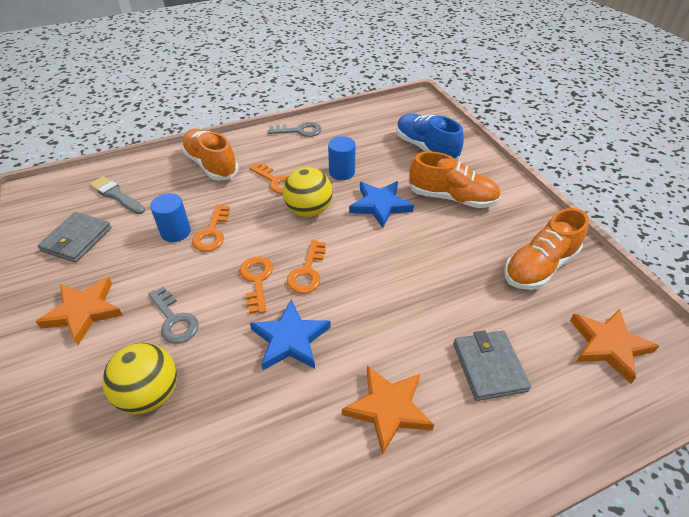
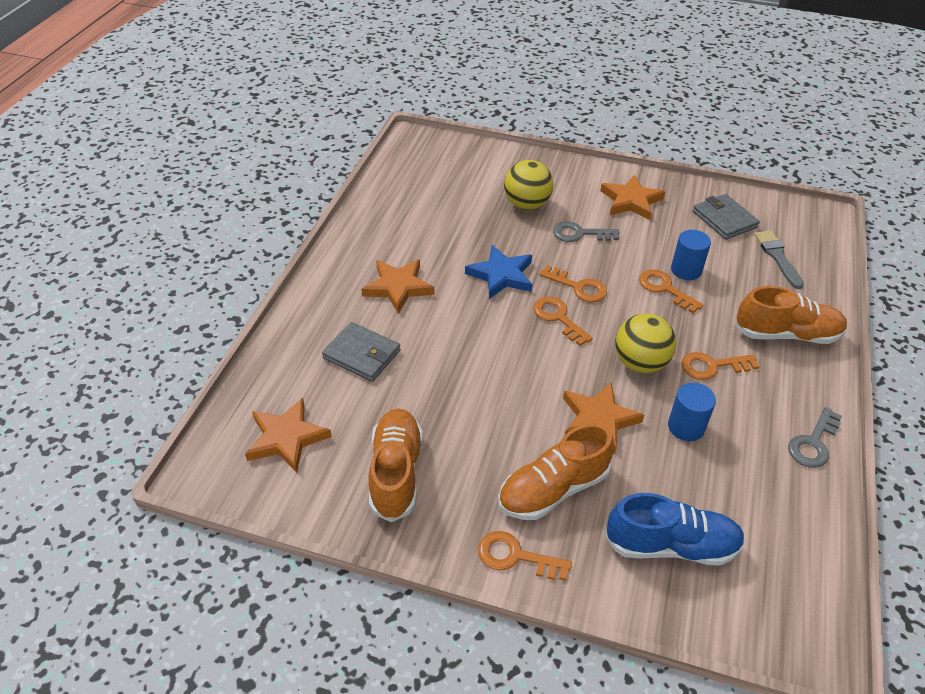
camera: 130 degrees right, 0 degrees up
(116, 195) = (777, 257): grey brush -> grey brush turned 90 degrees counterclockwise
(380, 205) = (598, 420): blue star -> orange star
(507, 190) = (515, 556): none -> orange key

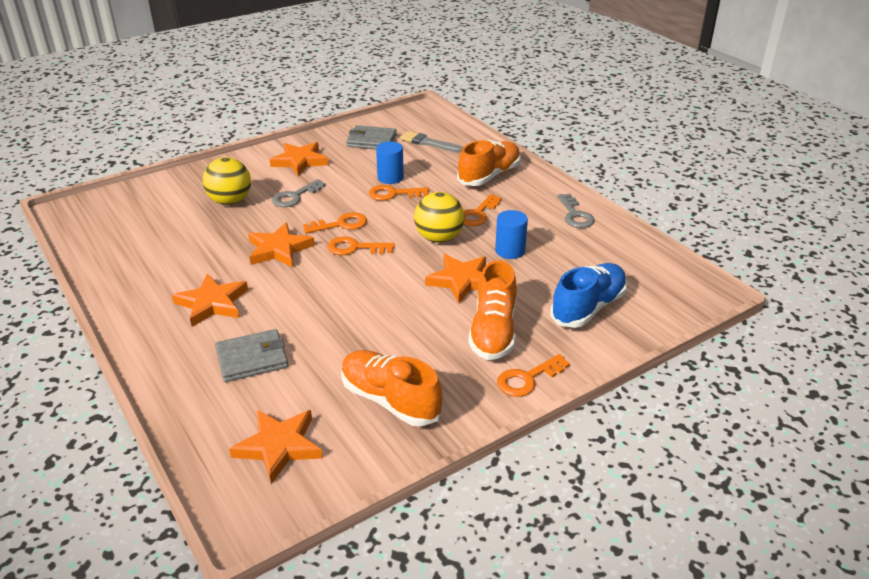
camera: 50 degrees left, 10 degrees down
(501, 275) = (279, 249): blue star -> orange star

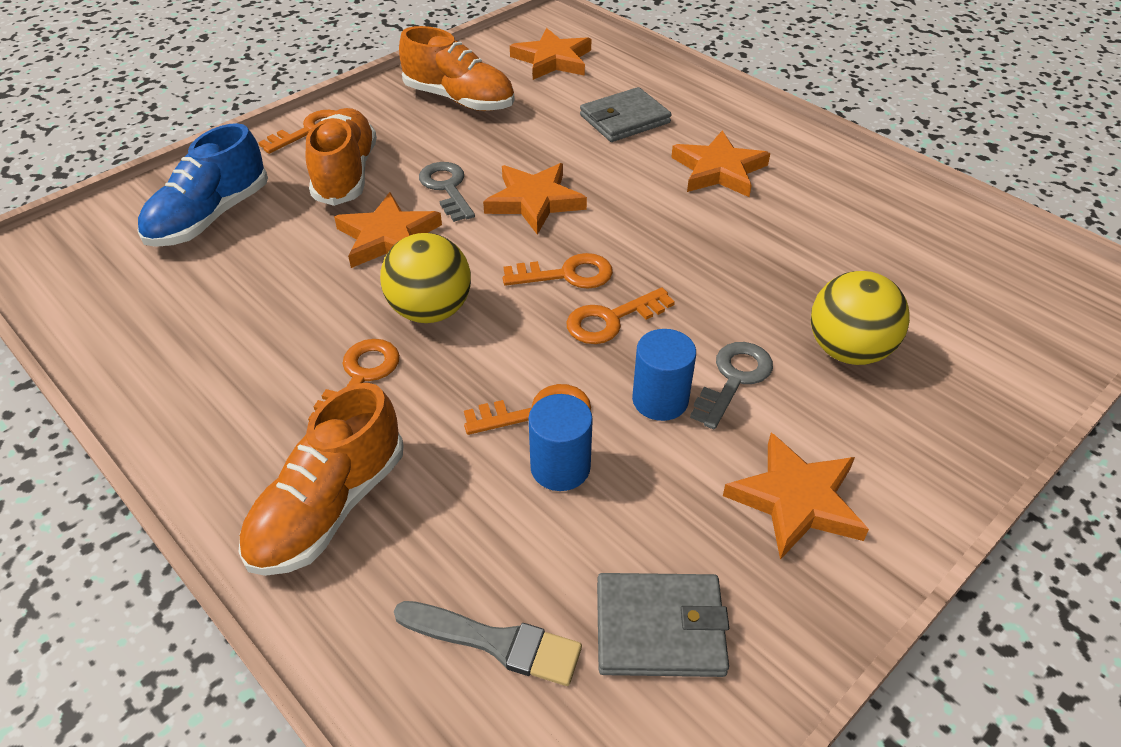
camera: 170 degrees right, 10 degrees up
(279, 249) = (686, 258): orange star -> orange star (534, 201)
(510, 250) = (307, 299): blue cylinder -> blue cylinder (660, 400)
(575, 215) = (163, 400): grey key -> grey key (447, 188)

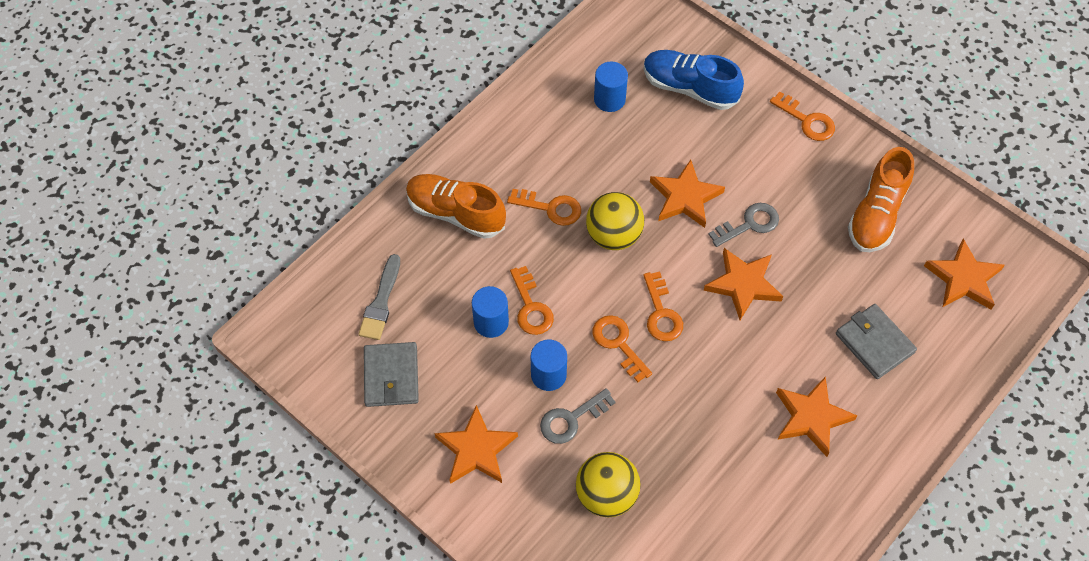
camera: 85 degrees right, 15 degrees up
(185, 296) = (609, 99): none -> blue cylinder
(346, 174) = (754, 156): orange shoe -> none
(734, 379) = (571, 419): grey key -> grey key turned 120 degrees clockwise

